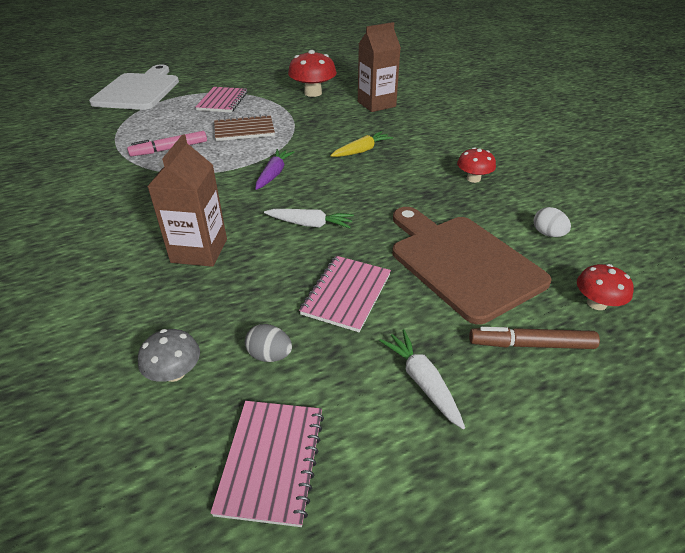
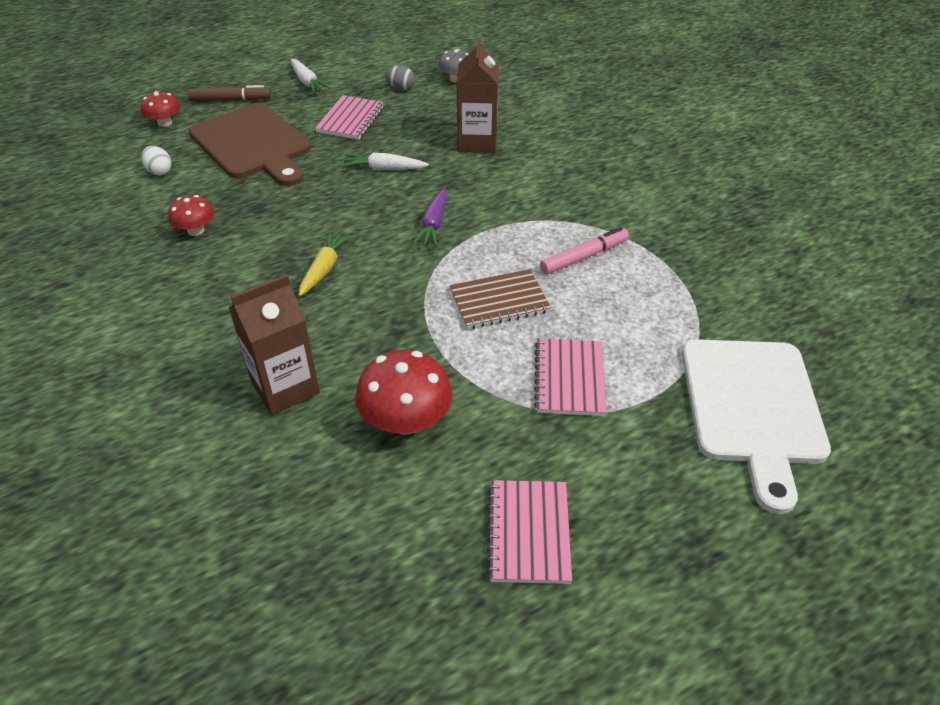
camera: 175 degrees right, 5 degrees up
(271, 461) = (390, 55): pink notebook -> pink notebook (529, 532)
(362, 151) = (324, 268): yellow carrot -> yellow carrot turned 150 degrees clockwise

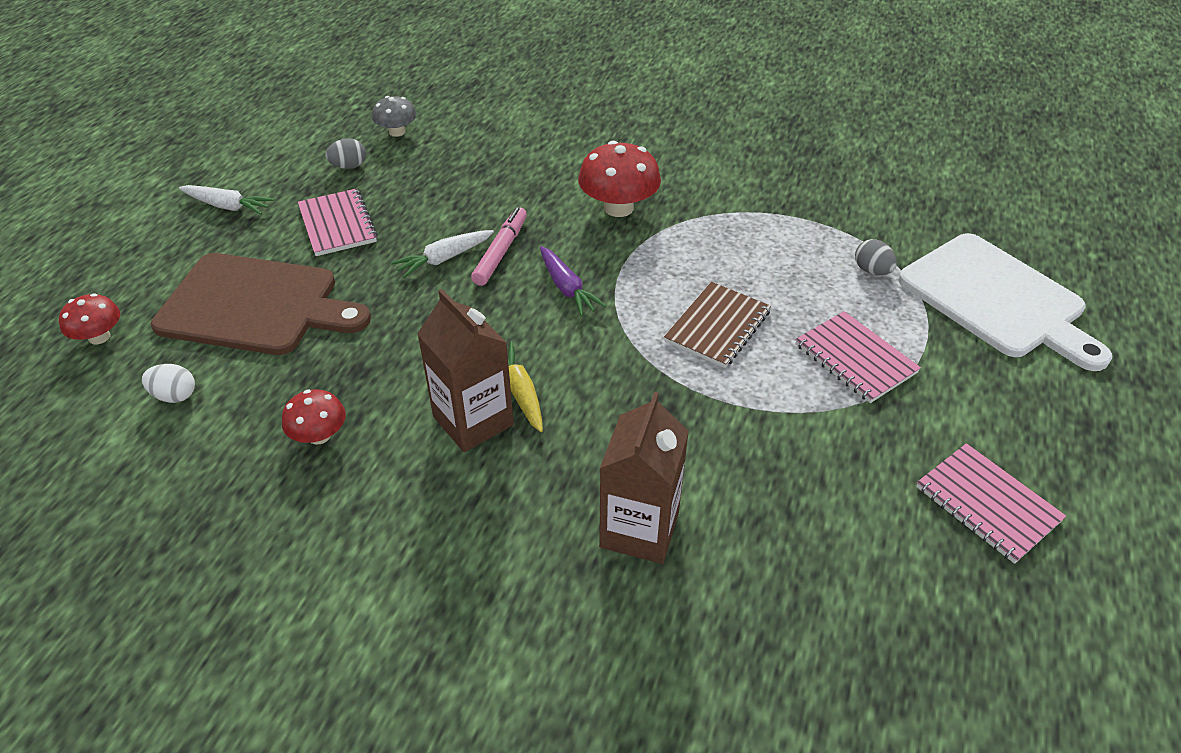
camera: 40 degrees left, 0 degrees up
(230, 100) = (154, 269): brown marker -> none
(406, 420) = (782, 482): red mushroom -> red mushroom (618, 207)
(477, 142) = (503, 187): brown carton -> brown carton (473, 421)
(584, 256) = (733, 246): pink marker -> pink marker (500, 252)
(671, 329) = (872, 271): none -> grey egg

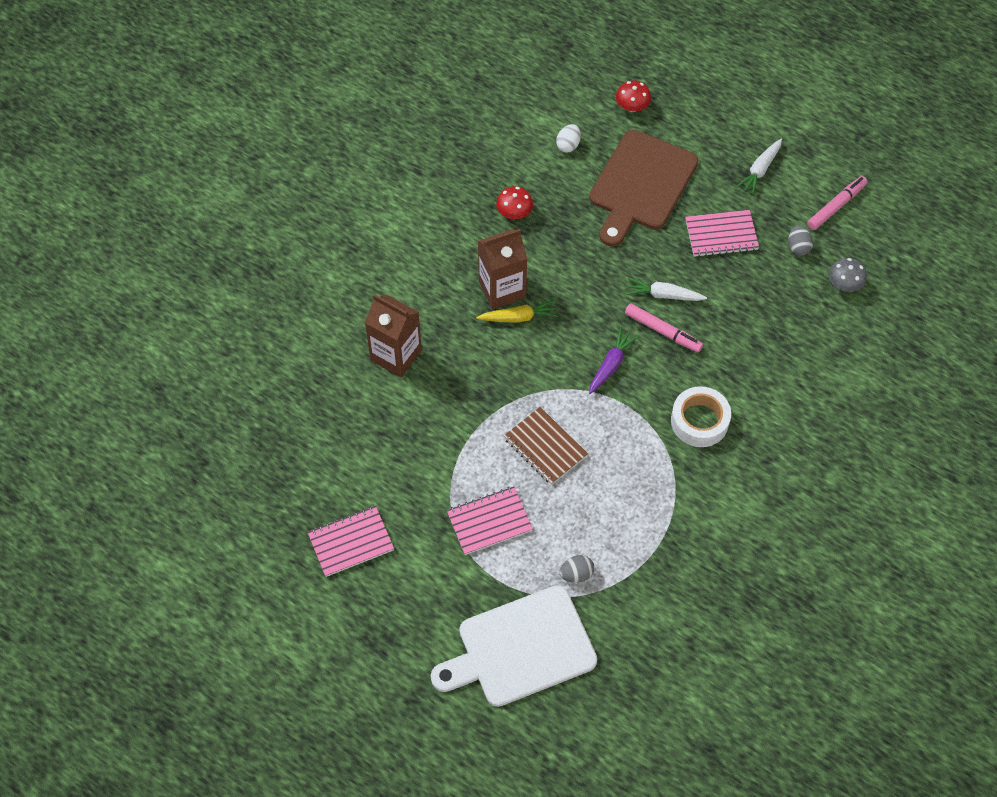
camera: 105 degrees right, 15 degrees up
(284, 147) = (836, 206): none -> pink marker
(444, 259) = (663, 295): white carrot -> white carrot turned 60 degrees counterclockwise
(567, 288) = (611, 364): purple carrot -> purple carrot turned 135 degrees clockwise
(618, 207) = (699, 421): red mushroom -> white tape

